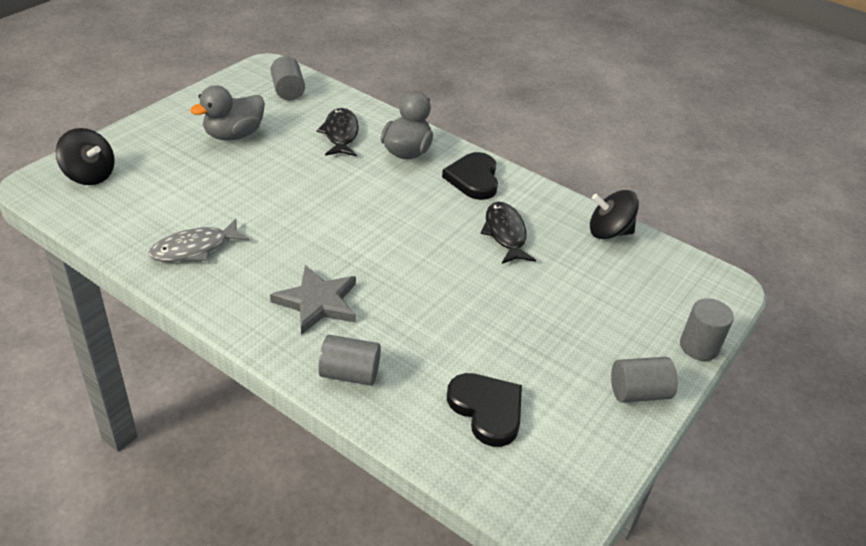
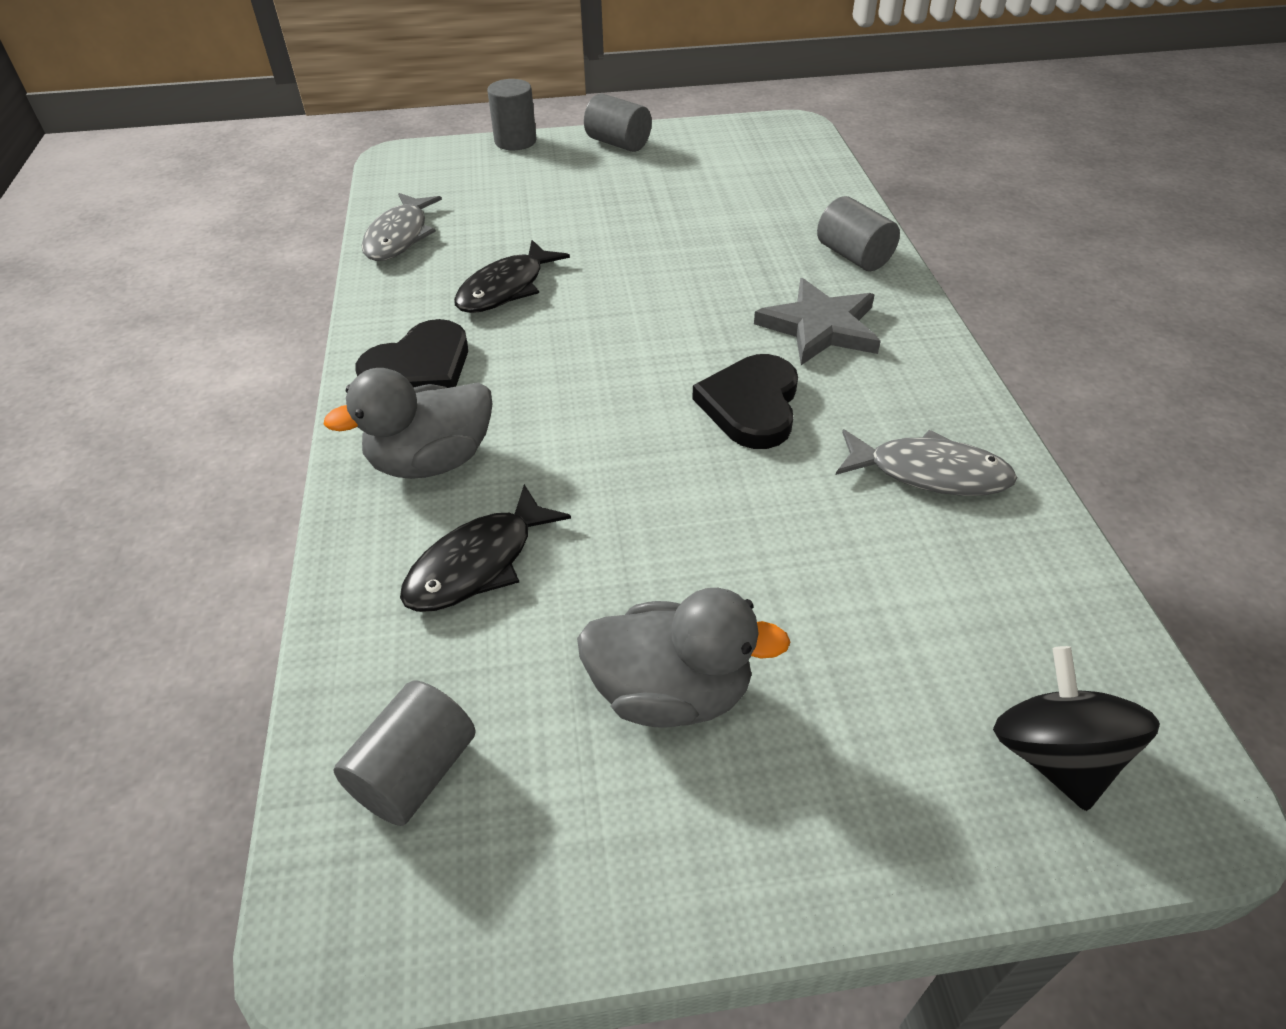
camera: 130 degrees left, 5 degrees up
(487, 410) = (758, 185): black heart -> black heart (751, 405)
(609, 232) = (399, 237): black spinning top -> grey fish

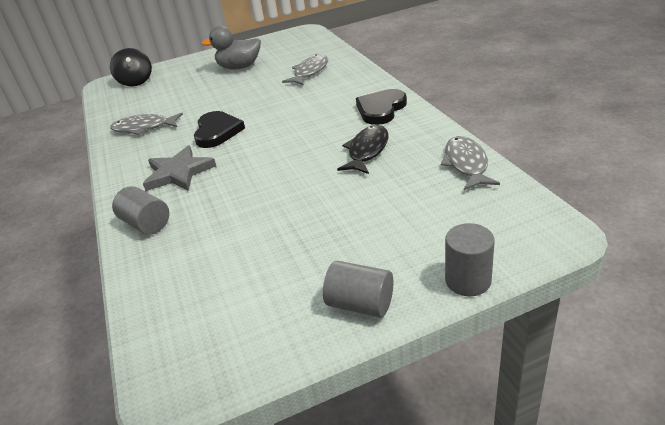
camera: 170 degrees right, 10 degrees down
(415, 772) = (302, 45): grey cylinder -> none
(431, 461) = (346, 87): grey duck -> none
(478, 563) = (310, 72): black fish -> grey fish

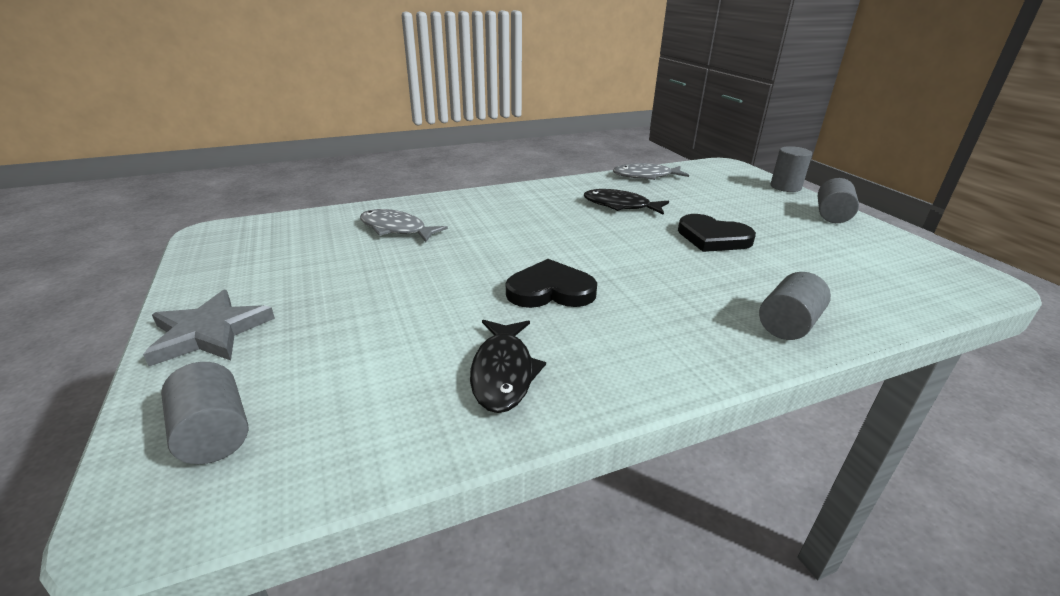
camera: 95 degrees left, 5 degrees down
(136, 81) = (214, 434): black spinning top -> grey cylinder
(144, 128) = (503, 372): grey fish -> black fish
(178, 173) = (664, 313): grey star -> grey star (210, 332)
(239, 67) = (306, 285): grey duck -> none
(381, 109) = (536, 197): black heart -> black heart (713, 238)

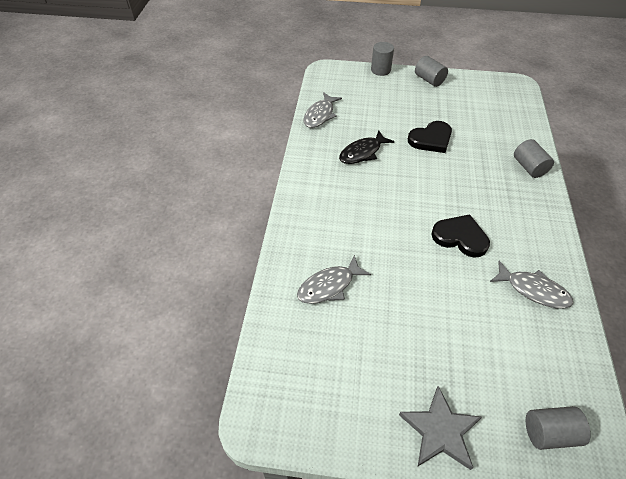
camera: 60 degrees left, 20 degrees up
(503, 372) = (533, 290): black fish -> grey fish
(550, 290) = (460, 237): black heart -> black heart turned 90 degrees clockwise

